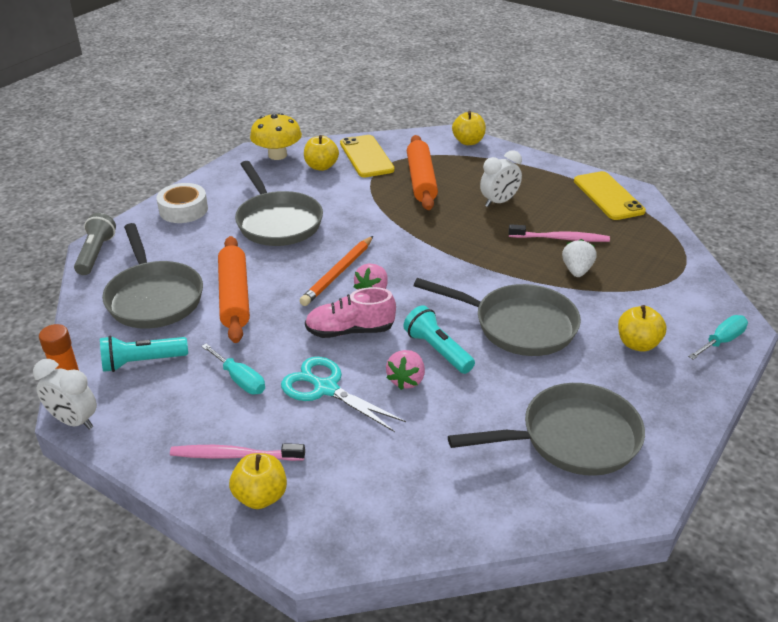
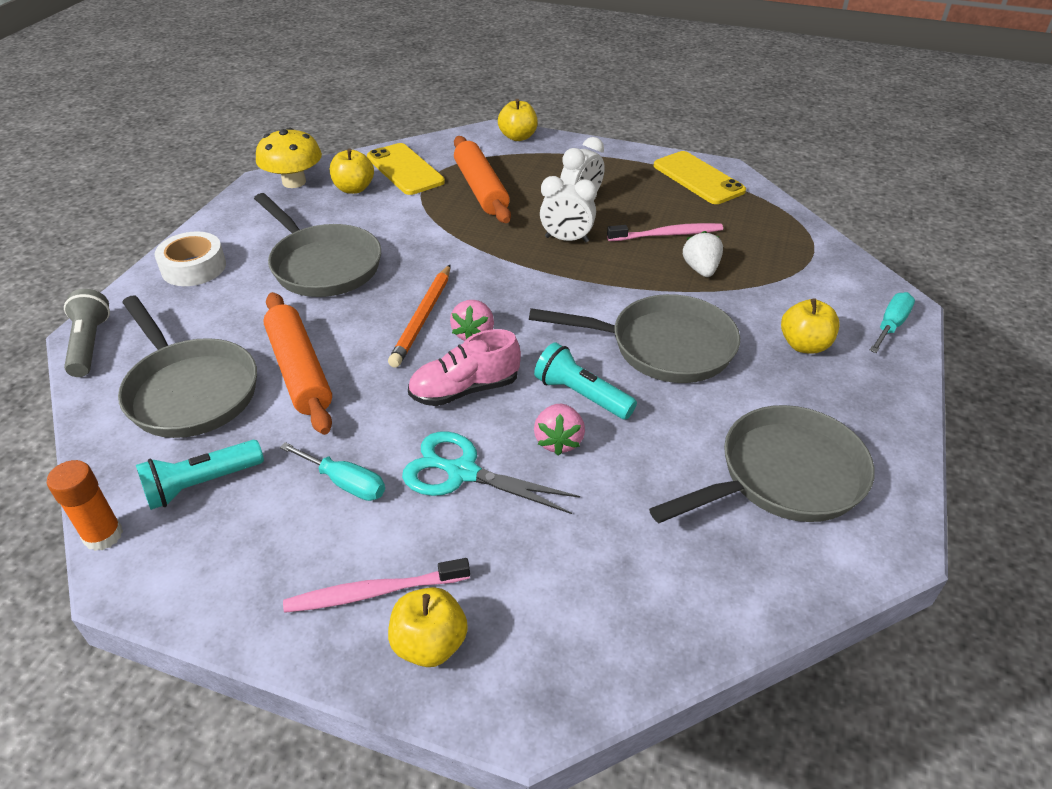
camera: 15 degrees left, 5 degrees up
(74, 421) = (128, 591): white clock -> white clock (566, 239)

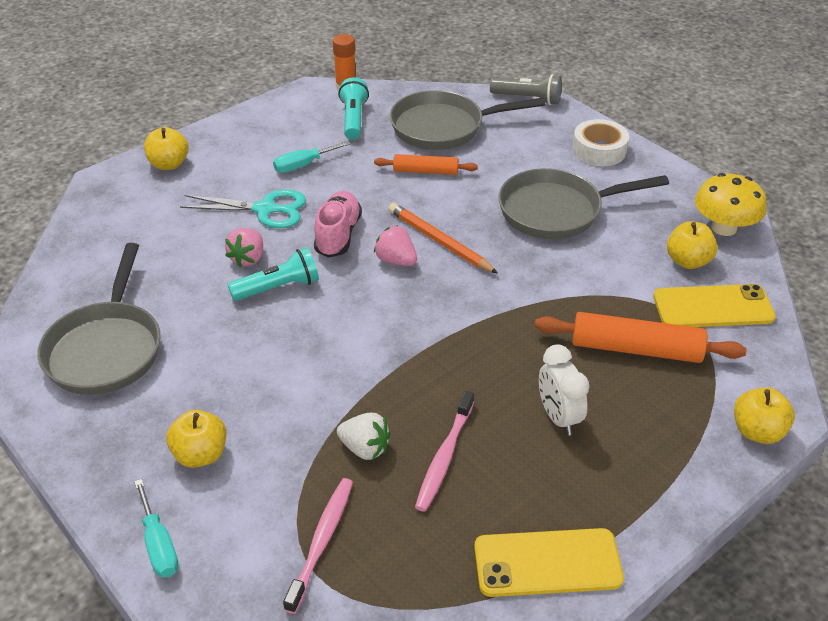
camera: 120 degrees right, 0 degrees up
(299, 371) = (425, 171): orange rolling pin -> orange rolling pin, size x0.61
(374, 592) = (218, 156): pink toothbrush -> pink toothbrush (322, 541)
(462, 472) = (265, 209): turquoise scissors -> turquoise scissors turned 45 degrees clockwise
(558, 441) = (248, 258): pink strawberry -> pink strawberry turned 105 degrees counterclockwise
(566, 239) = (492, 372): white clock -> none
(663, 347) = (285, 359): grey pan -> none

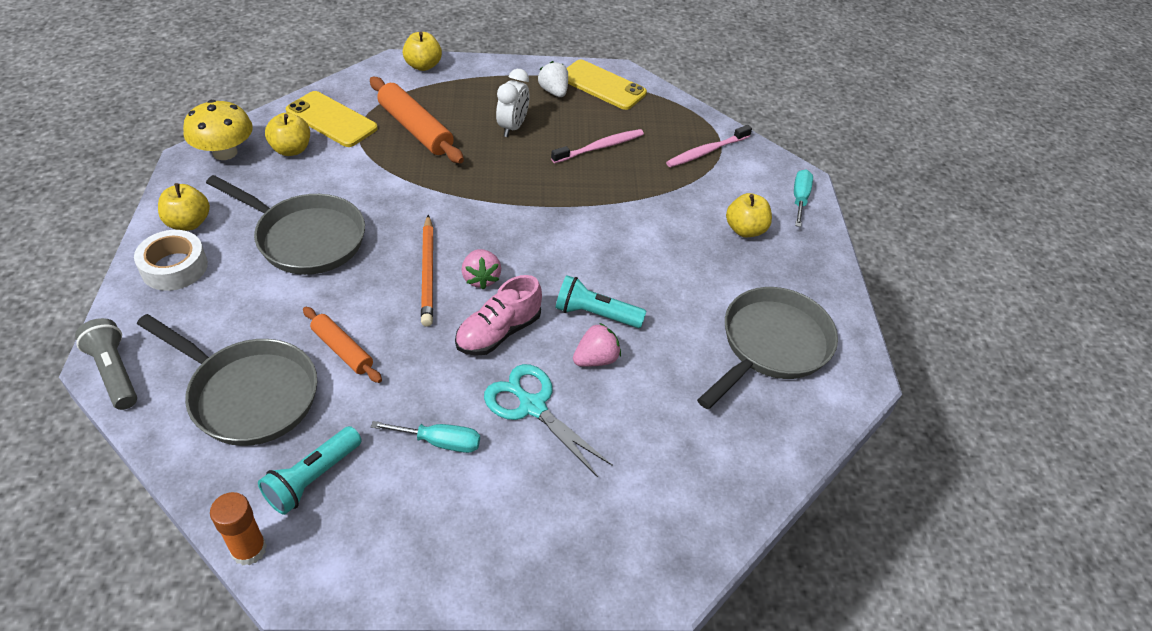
camera: 145 degrees left, 5 degrees up
(169, 164) = (576, 552): yellow apple -> yellow apple (188, 223)
(365, 448) = (640, 176): white strawberry -> white strawberry (554, 92)

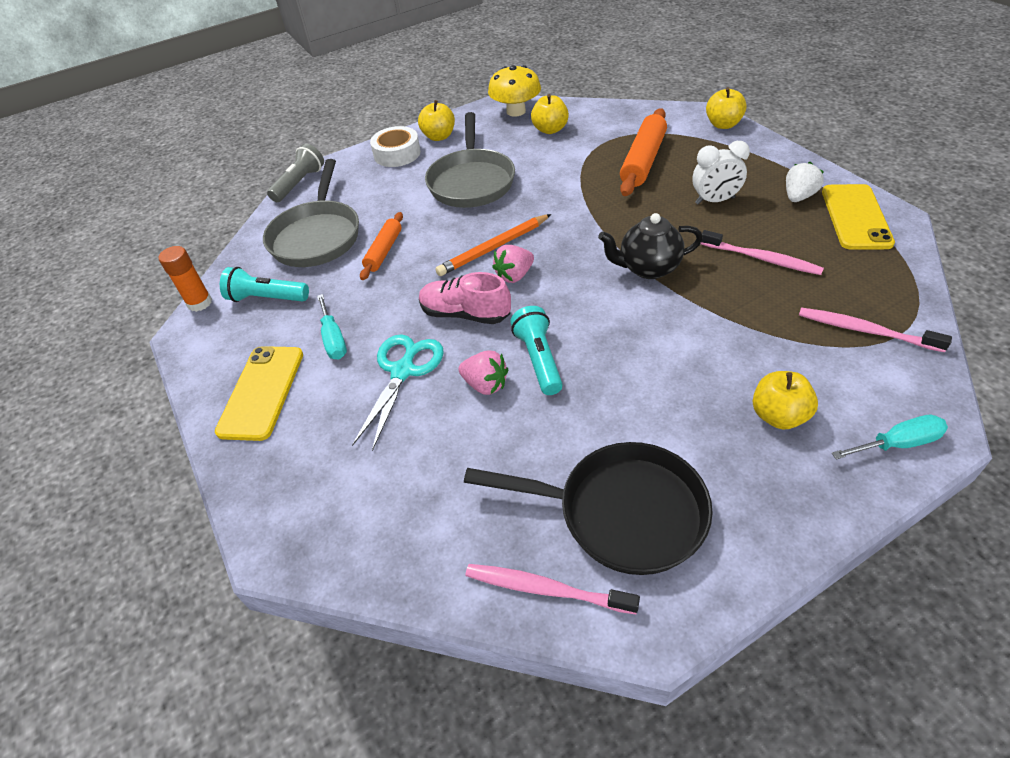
camera: 70 degrees right, 0 degrees up
(331, 119) = (602, 126): yellow phone -> yellow phone (262, 392)
(552, 203) = (648, 268): none -> black teapot
(771, 345) = (622, 513): grey pan -> black pan
(807, 416) = (546, 589): none -> pink toothbrush

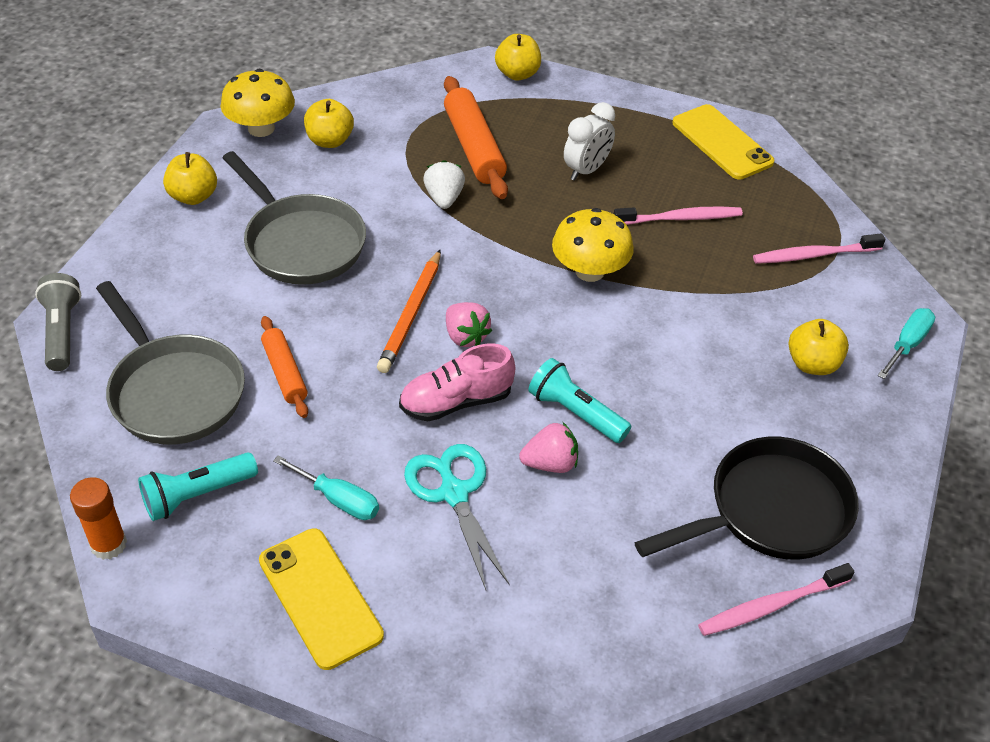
camera: 45 degrees left, 0 degrees up
(397, 154) = (160, 240): white tape -> none
(514, 276) = (465, 336): pink strawberry -> pink strawberry turned 45 degrees counterclockwise
(648, 268) = (589, 271): black teapot -> yellow mushroom
(798, 197) = (657, 138): white strawberry -> white strawberry (444, 198)

